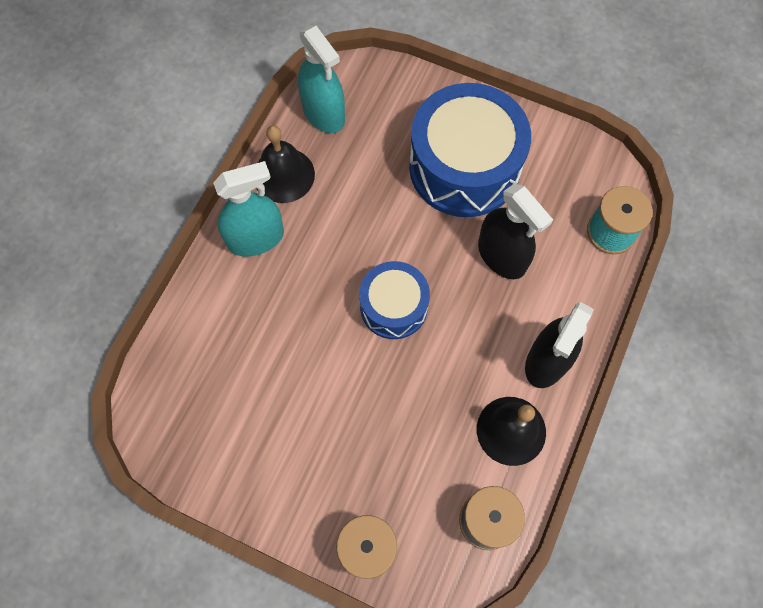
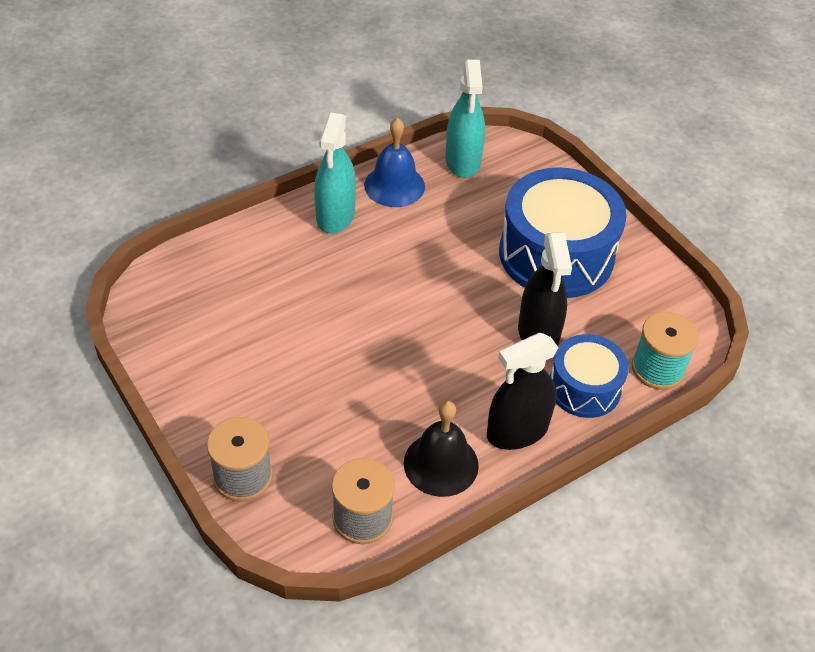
camera: 30 degrees right, 20 degrees down
(256, 238) = (335, 215): turquoise spray bottle -> turquoise spray bottle turned 90 degrees clockwise
(283, 175) = (394, 185): black bell -> blue bell
(393, 307) = (411, 319): blue drum -> blue drum (584, 387)

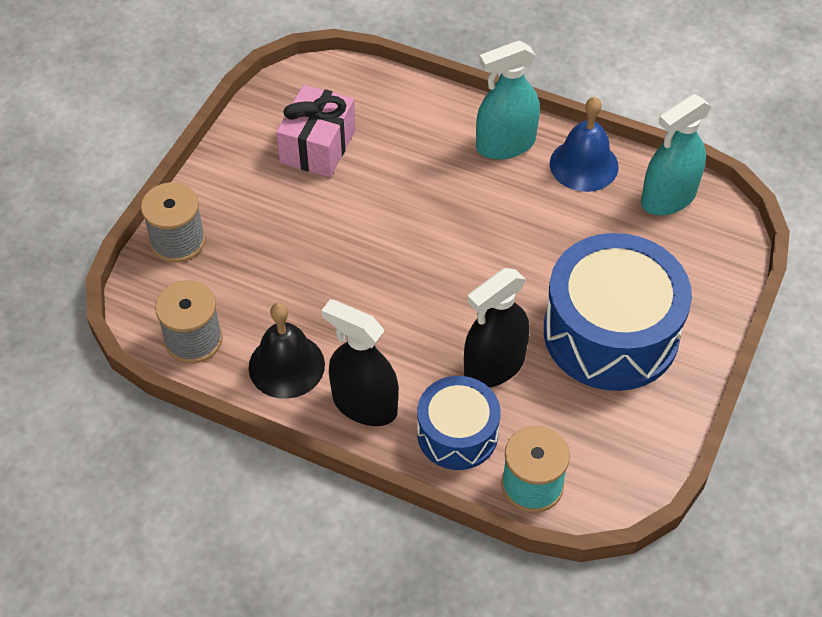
camera: 60 degrees right, 5 degrees up
(228, 326) = (318, 146): none -> pink gift

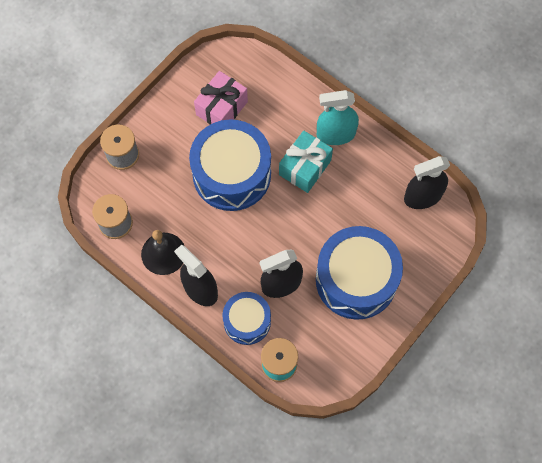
camera: 15 degrees right, 15 degrees up
(362, 230) = (232, 174): none -> blue drum
(474, 197) = (305, 167): none -> turquoise gift
(584, 165) = (379, 160): blue bell -> none
(668, 198) = (422, 197): turquoise spray bottle -> black spray bottle

